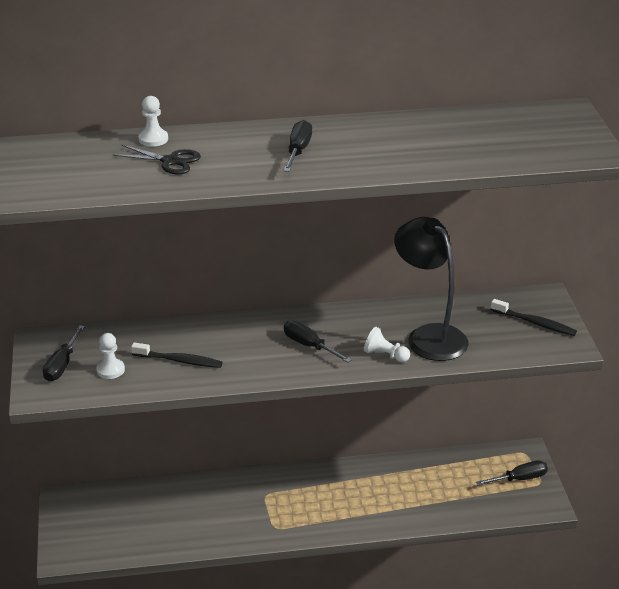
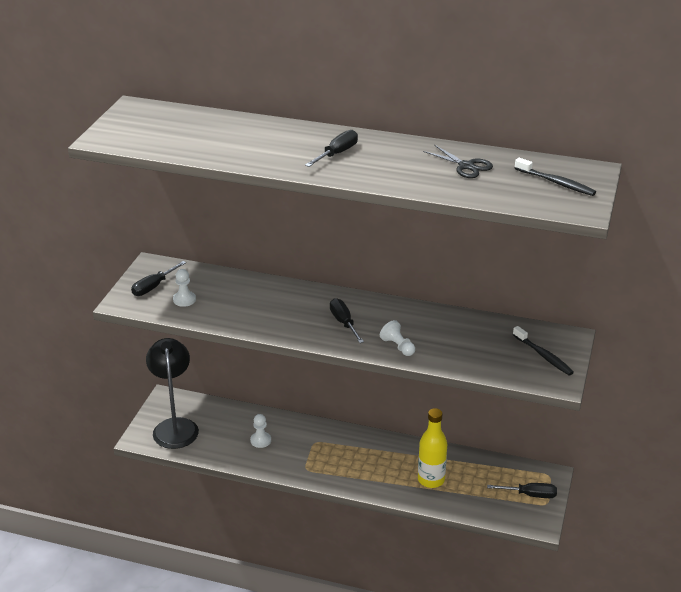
camera: 25 degrees right, 0 degrees up
(153, 139) = (238, 121): white pawn -> white pawn (260, 440)
(170, 161) = (235, 140): black scissors -> black scissors (466, 166)
(179, 360) = (238, 307): black toothbrush -> black toothbrush (556, 183)
(413, 496) = (431, 480): none -> yellow bottle
(429, 336) = (445, 342): black lamp -> black lamp (175, 426)

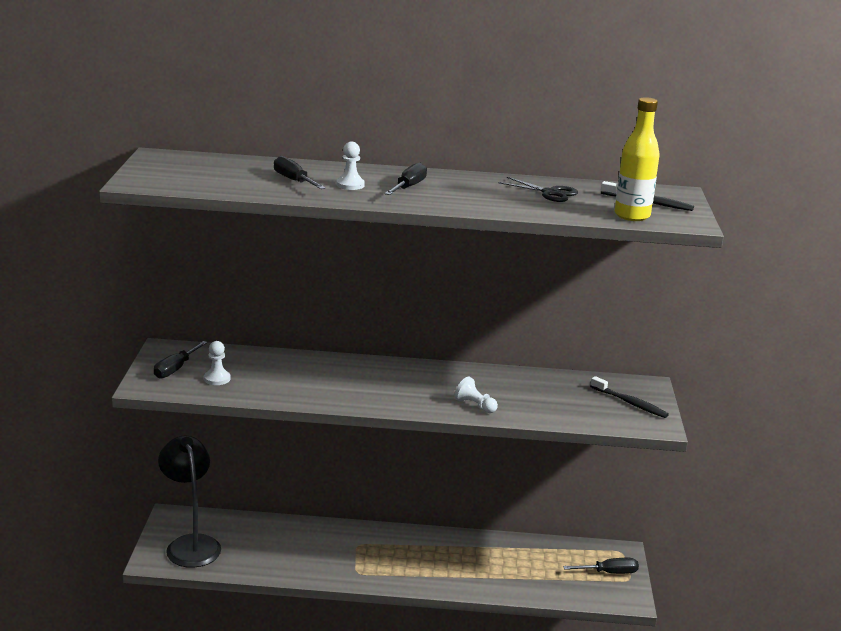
camera: 15 degrees left, 10 degrees down
(260, 440) = (296, 549): white pawn -> white pawn (350, 185)
(344, 323) = (407, 388): black screwdriver -> black screwdriver (294, 181)
(431, 480) = (499, 569): yellow bottle -> yellow bottle (632, 216)

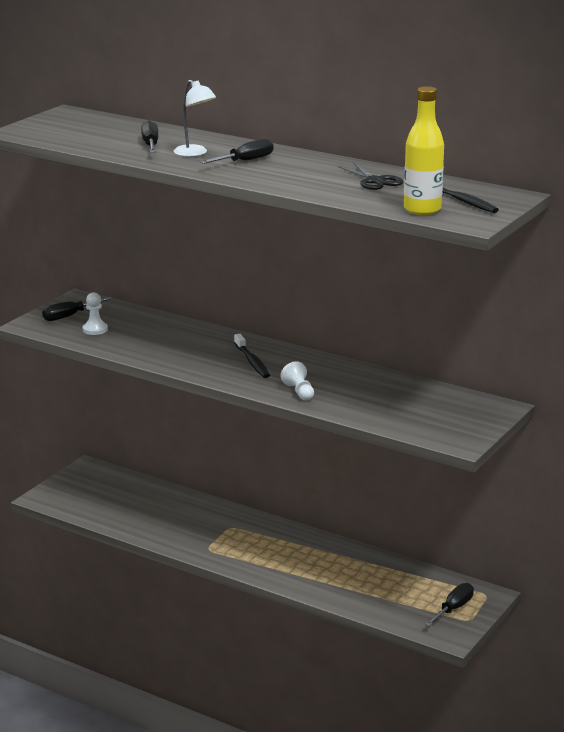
camera: 30 degrees right, 0 degrees up
(190, 544) = (85, 493): black lamp -> none
(350, 185) = (195, 153): white pawn -> white lamp
(609, 573) = (453, 609): black screwdriver -> black screwdriver turned 75 degrees counterclockwise
(630, 403) = (458, 418): black toothbrush -> black toothbrush (252, 362)

